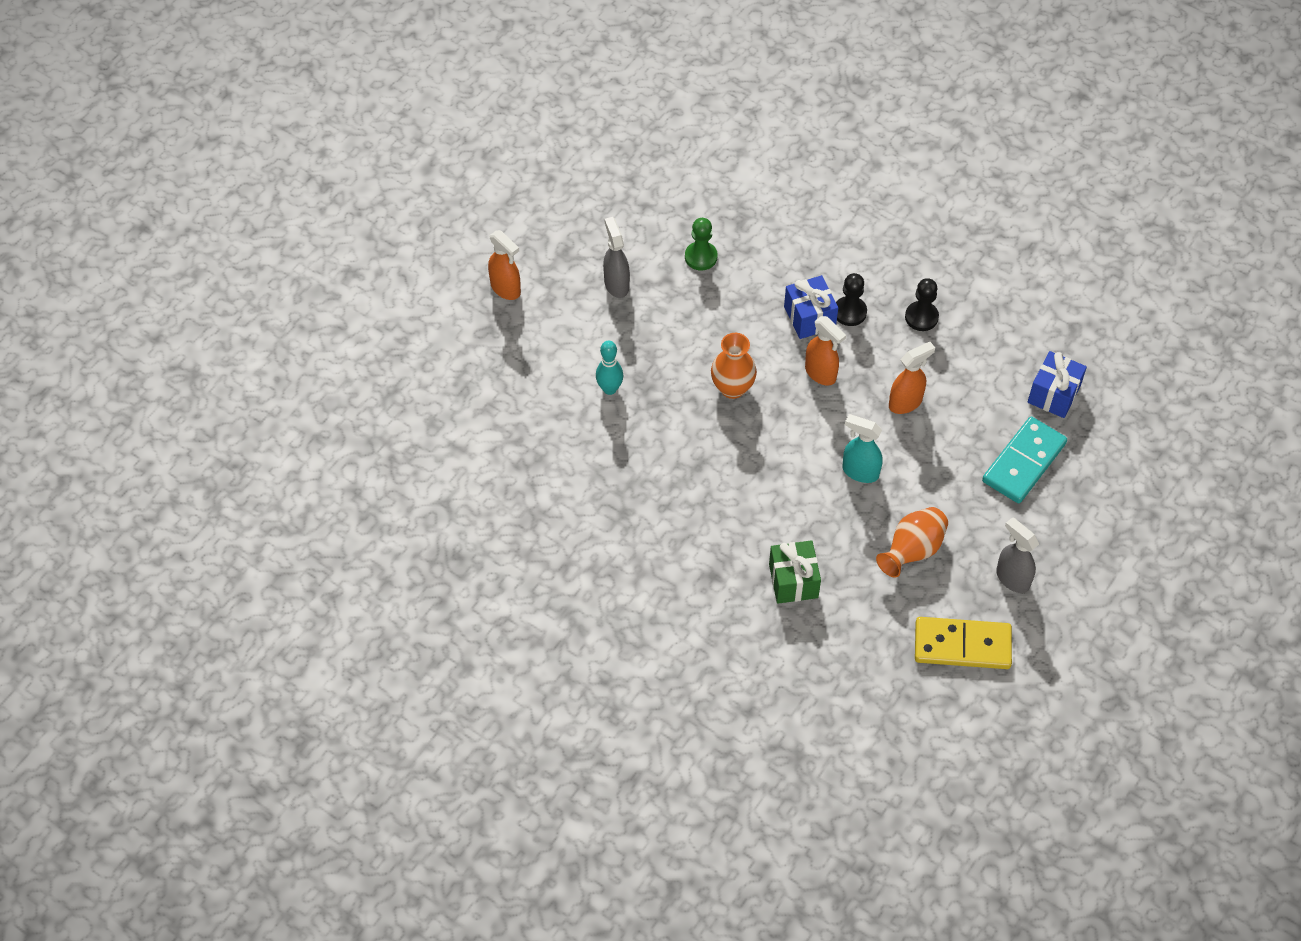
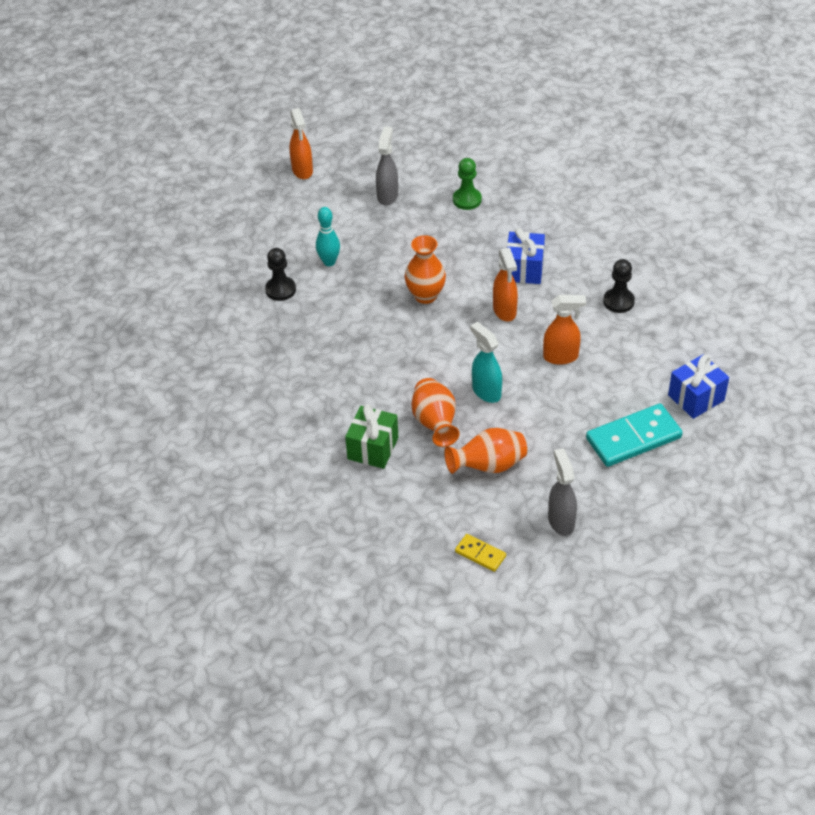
camera: 30 degrees right, 10 degrees down
(834, 528) = (435, 424): none -> orange vase
(850, 312) = (560, 277): black pawn -> black pawn (280, 290)
(962, 645) = (480, 554): yellow domino -> yellow domino, size x0.51

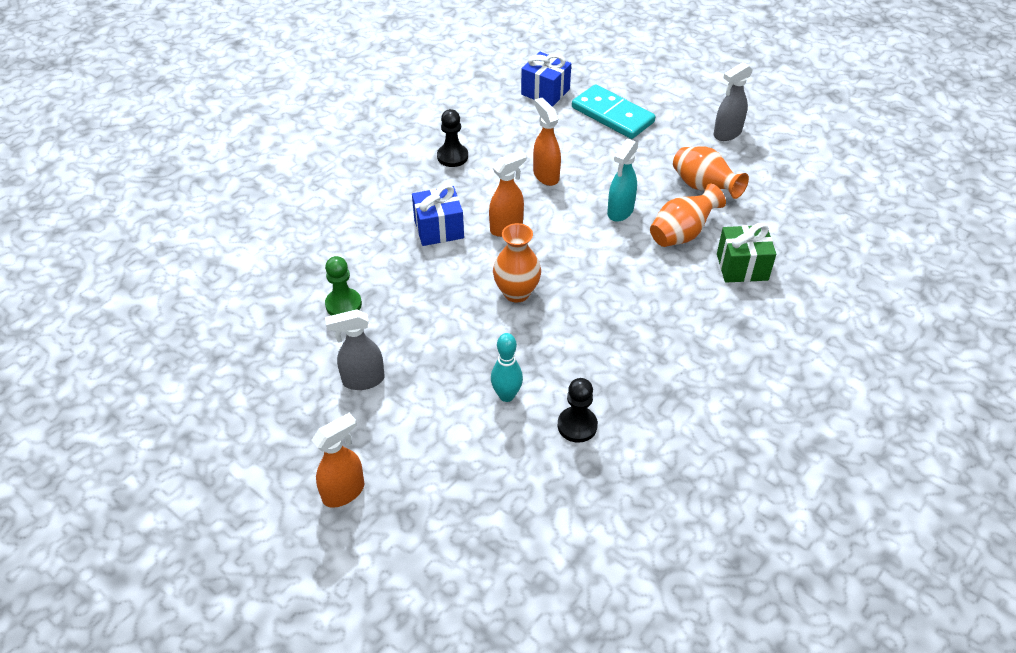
camera: 115 degrees left, 0 degrees up
(480, 554) = (795, 168): yellow domino -> none

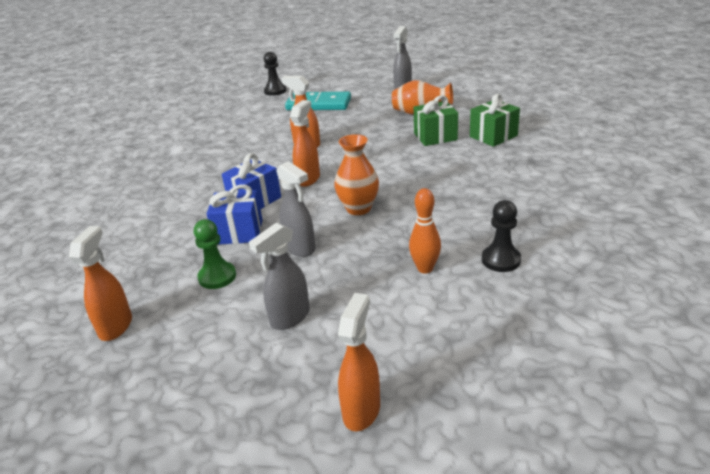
camera: 30 degrees left, 15 degrees down
(242, 312) = (116, 326): none -> orange spray bottle
(429, 311) = (300, 248): none -> grey spray bottle
(452, 156) = (222, 161): black pawn -> black pawn (275, 91)
(506, 395) = (425, 268): turquoise bowling pin -> orange bowling pin
(545, 92) = (258, 110): blue gift -> blue gift (239, 232)
(620, 211) = (381, 142): turquoise spray bottle -> none
(682, 234) = (435, 136): orange vase -> green gift

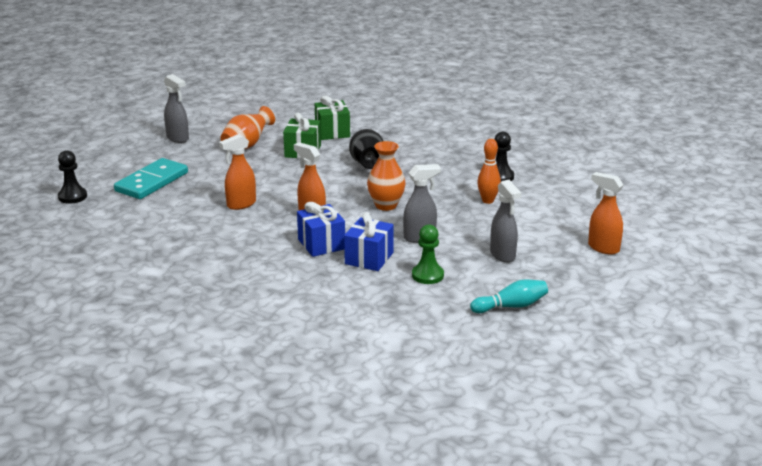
camera: 70 degrees left, 5 degrees down
(116, 326) = (457, 323): orange spray bottle -> none
(164, 358) = (511, 306): none -> turquoise bowling pin
(441, 172) = (367, 164): none -> black vase

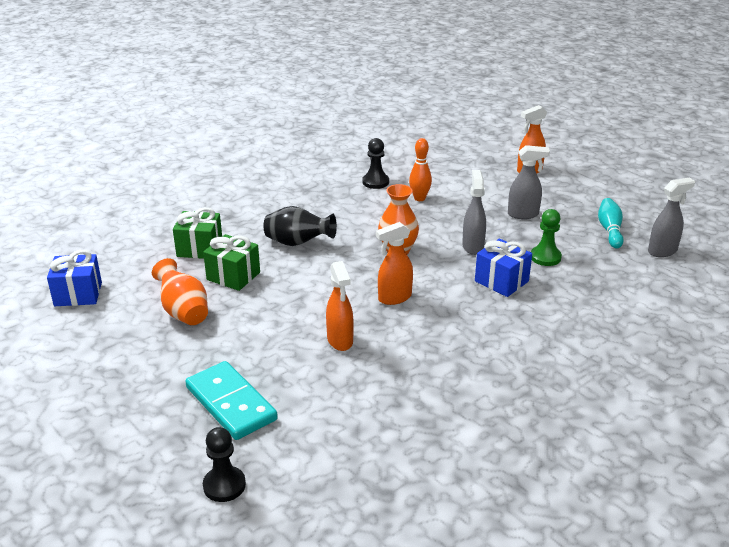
camera: 70 degrees left, 5 degrees up
(178, 138) = (113, 363): grey spray bottle -> grey spray bottle (662, 251)
(321, 244) = (460, 303): blue gift -> blue gift (78, 294)

